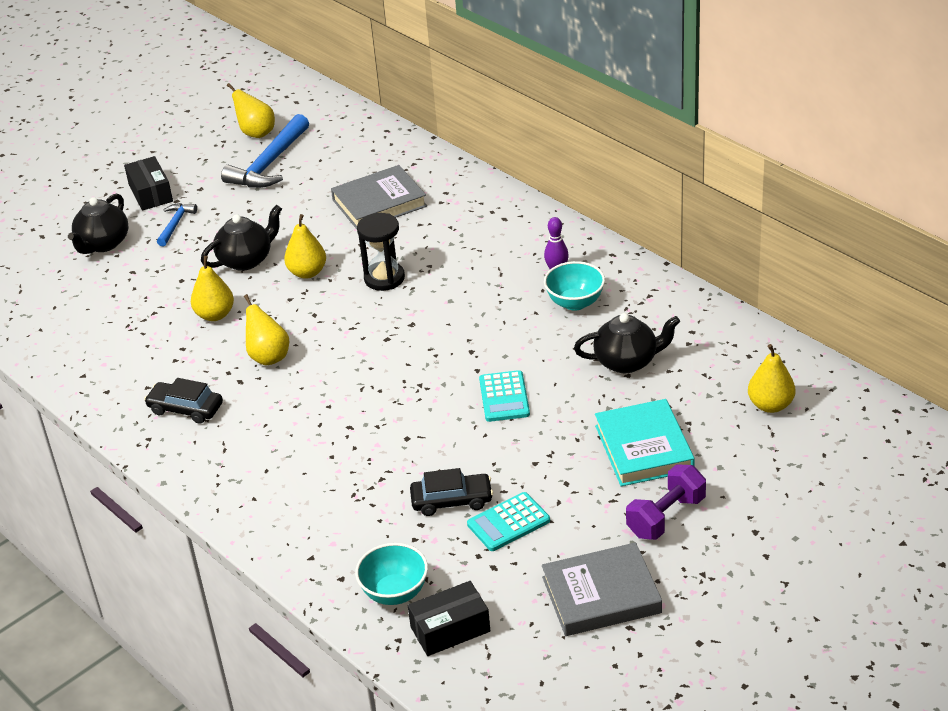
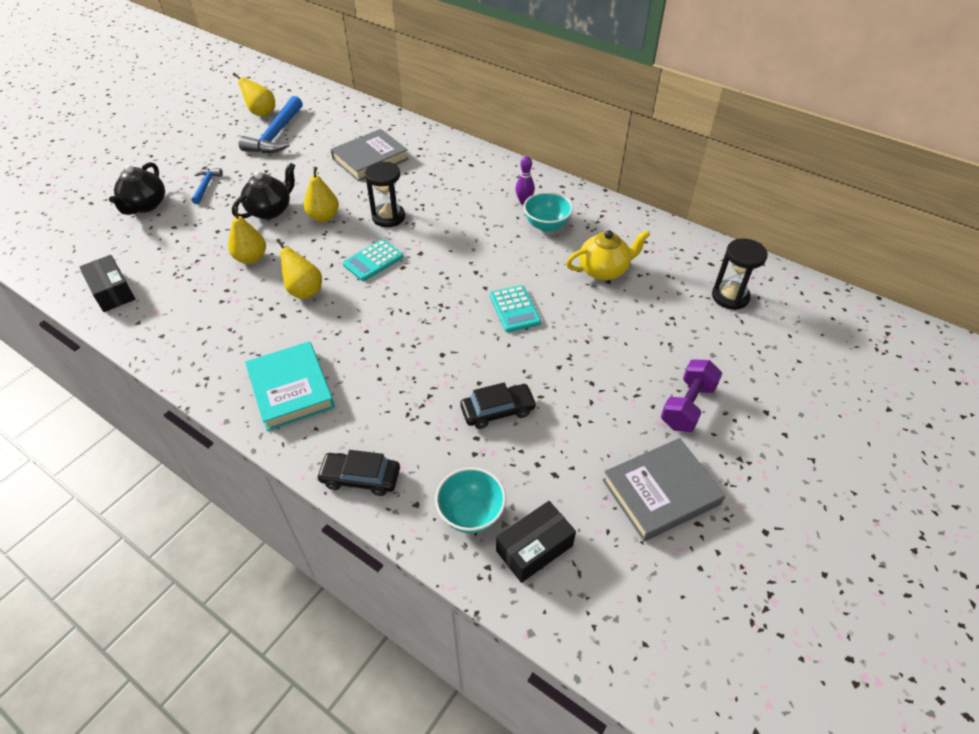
camera: 15 degrees left, 10 degrees up
(151, 193) = (182, 162): black box -> black box (112, 291)
(185, 408) = (237, 345): black car -> black car (360, 478)
(508, 523) = (554, 427): turquoise calculator -> turquoise calculator (373, 261)
(627, 361) = (604, 270): black teapot -> yellow teapot
(643, 448) = (645, 344): turquoise book -> turquoise book (291, 389)
(770, 405) = (730, 297): yellow pear -> black hourglass

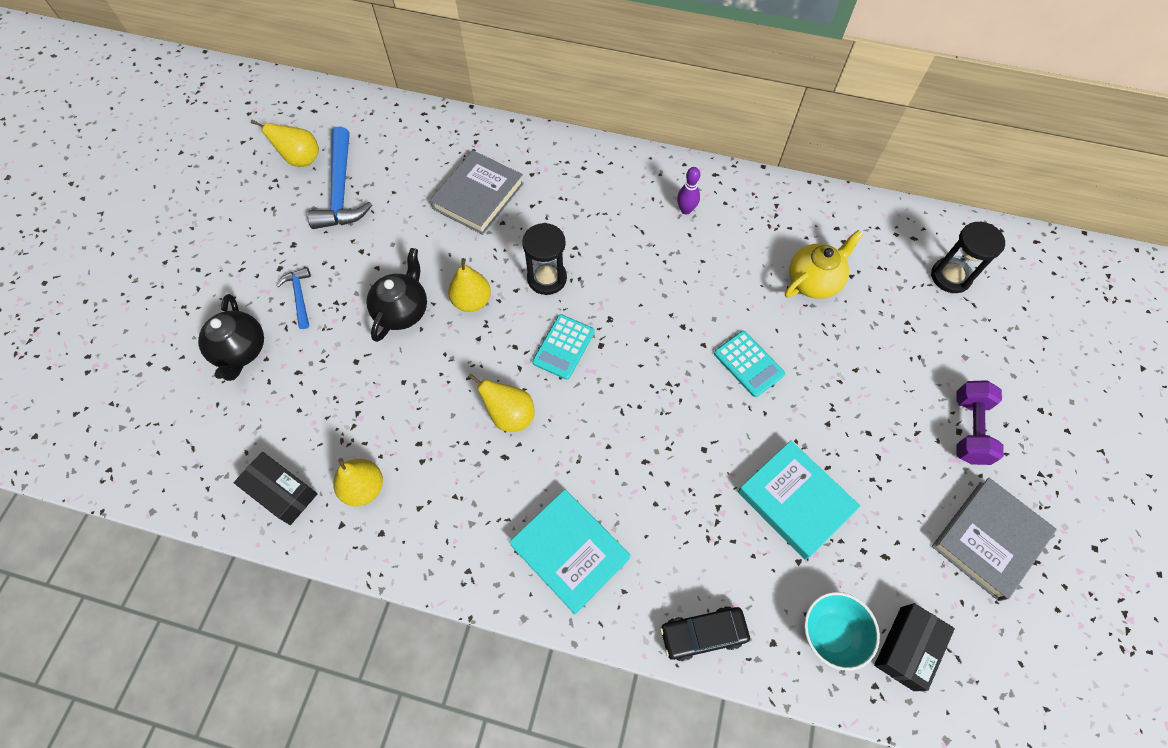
camera: 20 degrees left, 15 degrees up
(251, 258) = (421, 388): yellow pear -> yellow pear (364, 488)
(498, 410) = (795, 500): black car -> turquoise book
(546, 225) = (726, 237): turquoise bowl -> none

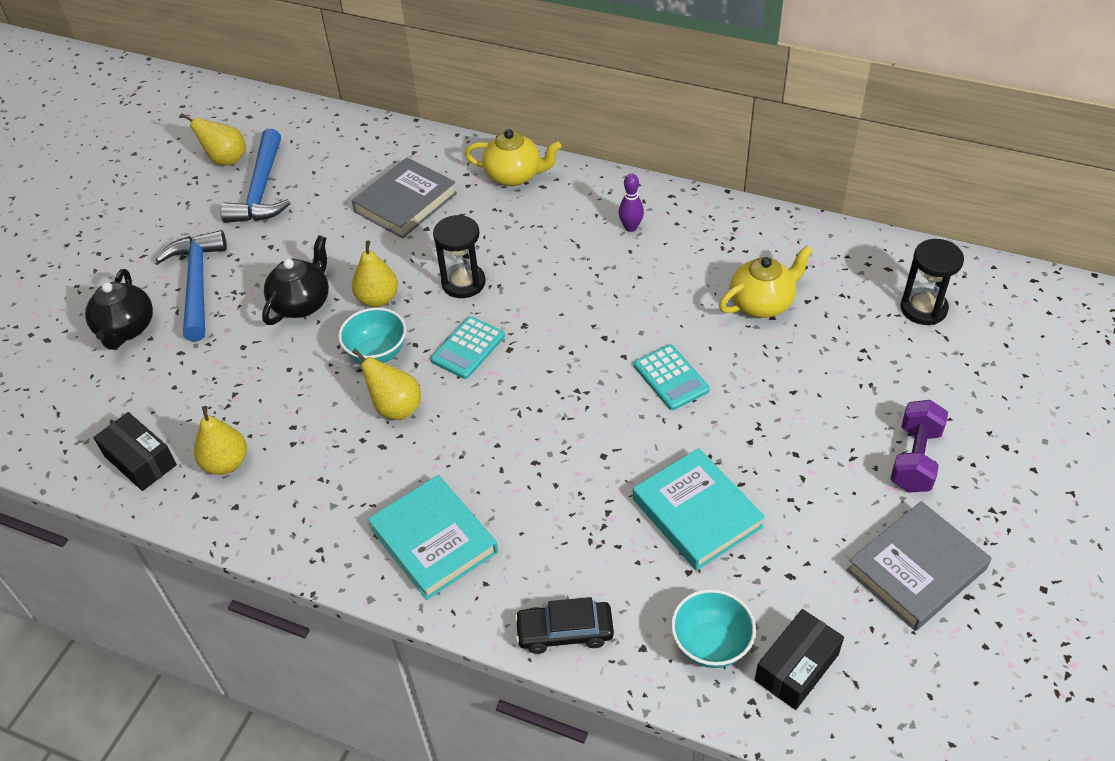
camera: 10 degrees right, 15 degrees down
(300, 297) = (197, 284): blue hammer -> blue hammer, size x1.91
(482, 359) = (377, 353): none -> turquoise bowl
(572, 161) = (514, 176): none -> yellow teapot

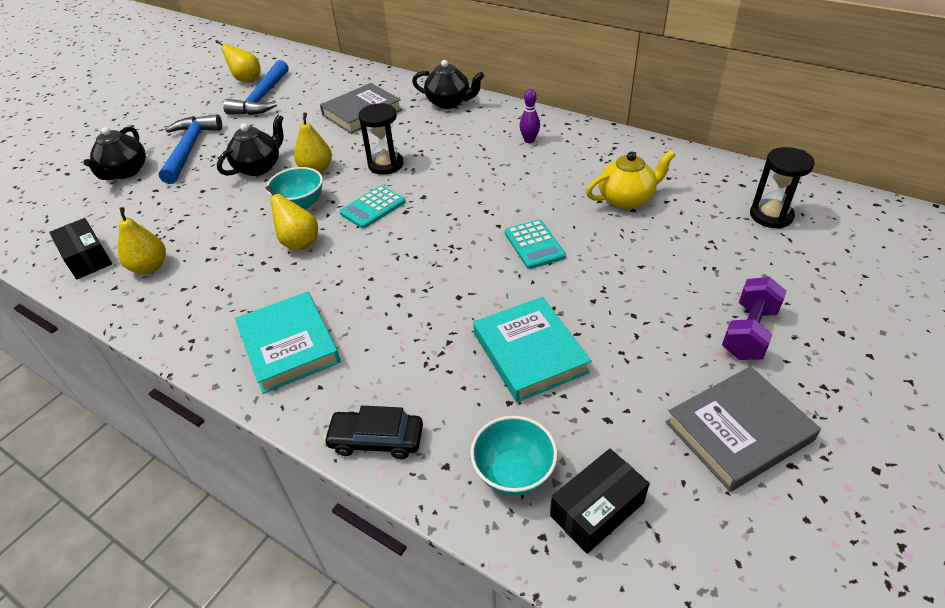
camera: 10 degrees right, 5 degrees down
(514, 176) = (449, 103): yellow teapot -> black teapot

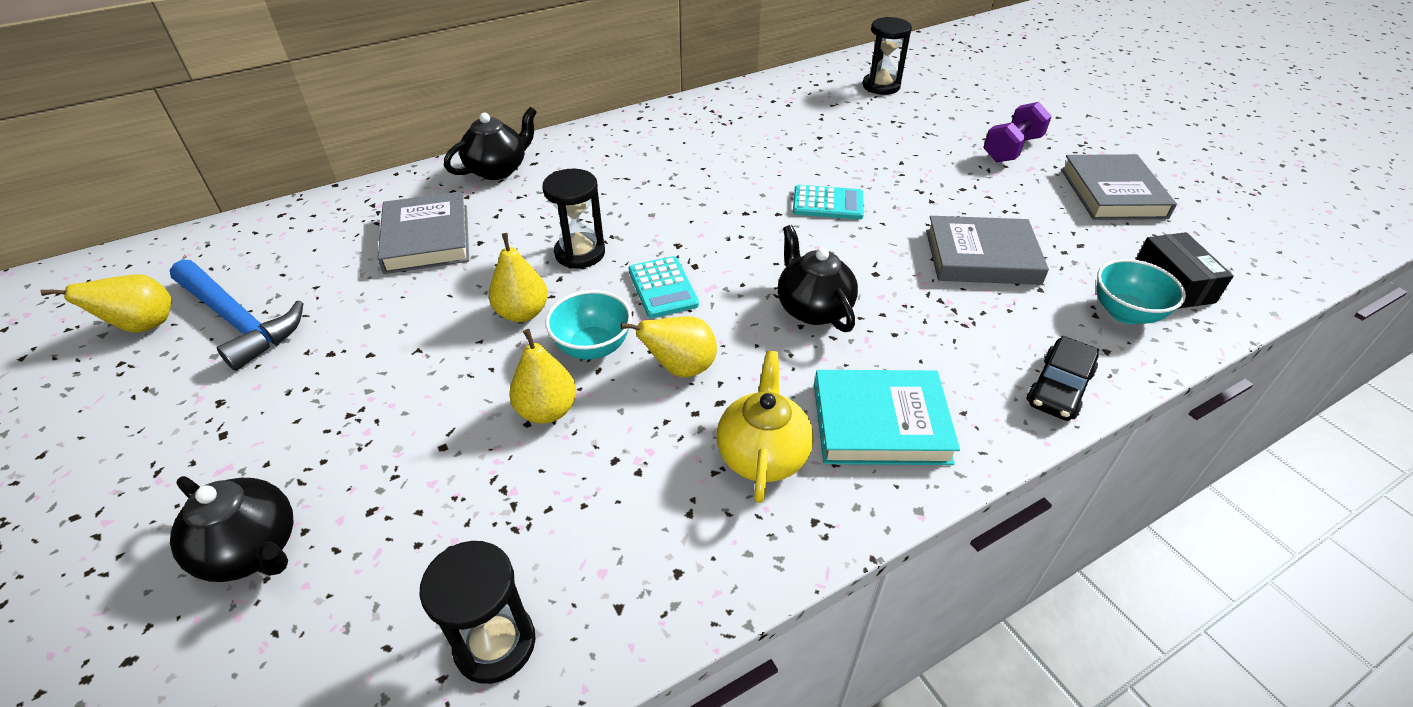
camera: 65 degrees left, 0 degrees up
(87, 258) = (495, 644): black box -> black hourglass
(150, 267) = (601, 549): yellow pear -> yellow pear (547, 411)
(190, 149) = (287, 441): blue hammer -> none
(259, 167) = (449, 368): black teapot -> black teapot (813, 309)
(529, 140) = (645, 147): purple bowling pin -> none
(530, 352) = (981, 257): turquoise book -> grey book
(626, 199) = (801, 134): yellow teapot -> yellow teapot (763, 455)
(748, 332) = (1012, 149): purple dumbbell -> purple dumbbell turned 75 degrees clockwise

